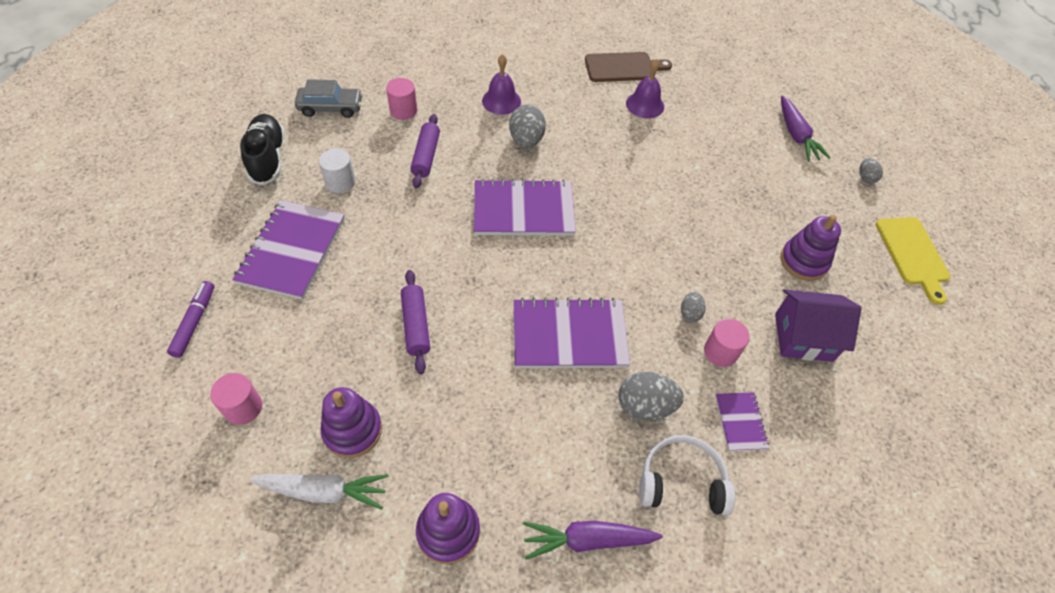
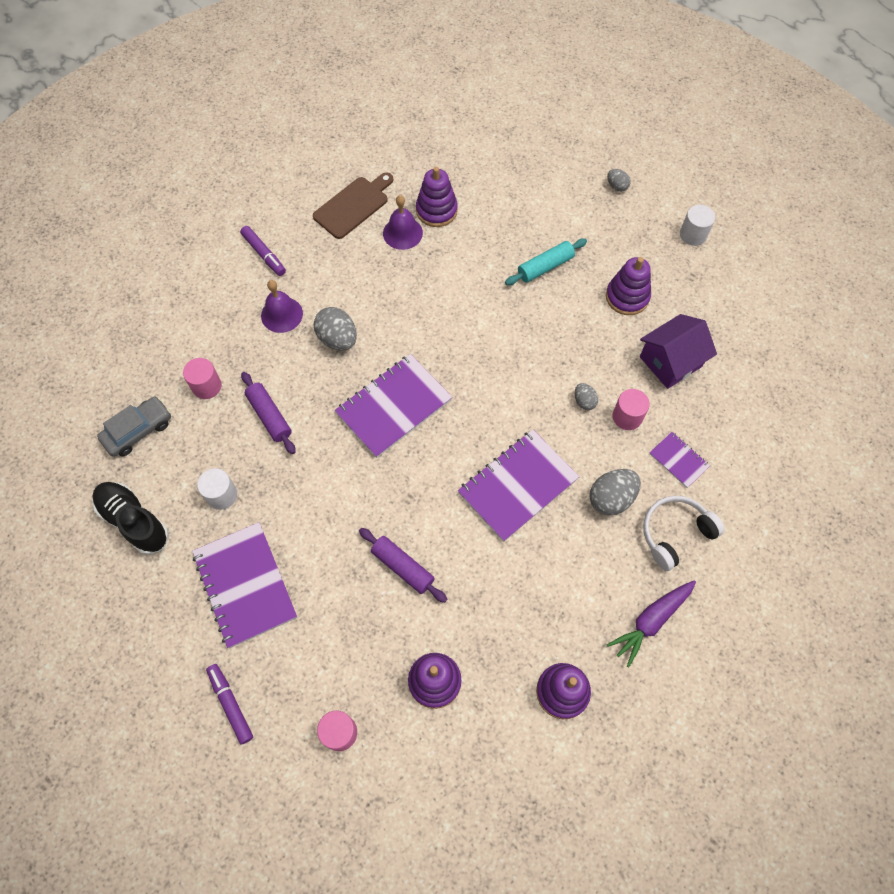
camera: 35 degrees left, 10 degrees up
(323, 491) = (457, 738): white carrot -> none
(527, 59) = (264, 254): none -> purple marker
(687, 106) = (436, 210): none -> purple stacking toy
(745, 195) = (545, 267): none -> turquoise rolling pin
(796, 135) = (540, 180): purple carrot -> none
(913, 254) = (693, 234): yellow cutting board -> white cylinder

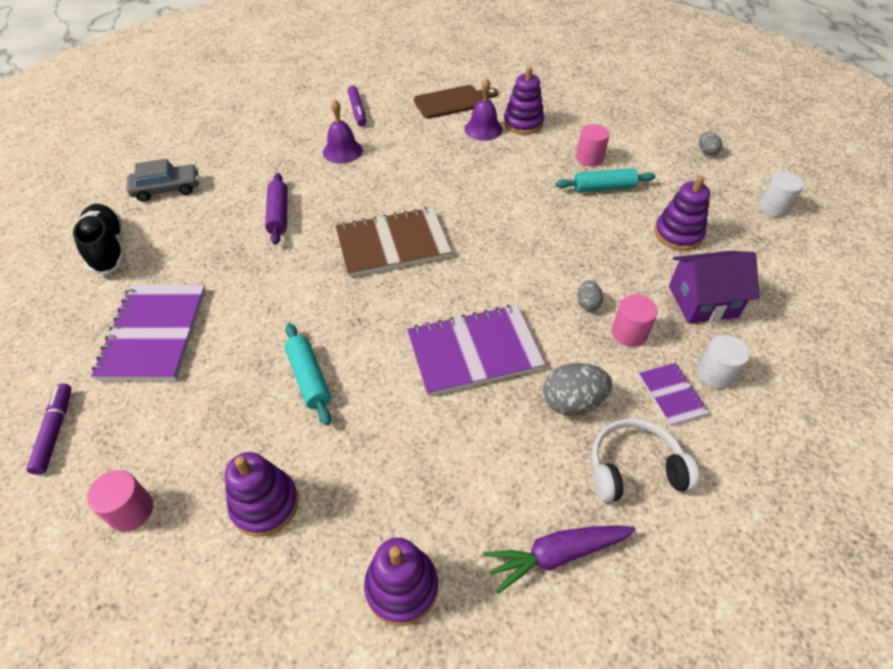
camera: 25 degrees right, 15 degrees down
(207, 386) = (244, 178): pink cylinder -> pink cylinder (589, 158)
(221, 495) = (193, 256): white cylinder -> white cylinder (715, 374)
(338, 339) = (377, 181): grey egg -> none
(393, 406) = (392, 244): purple notebook -> brown notebook
(403, 567) = (309, 378): purple rolling pin -> turquoise rolling pin

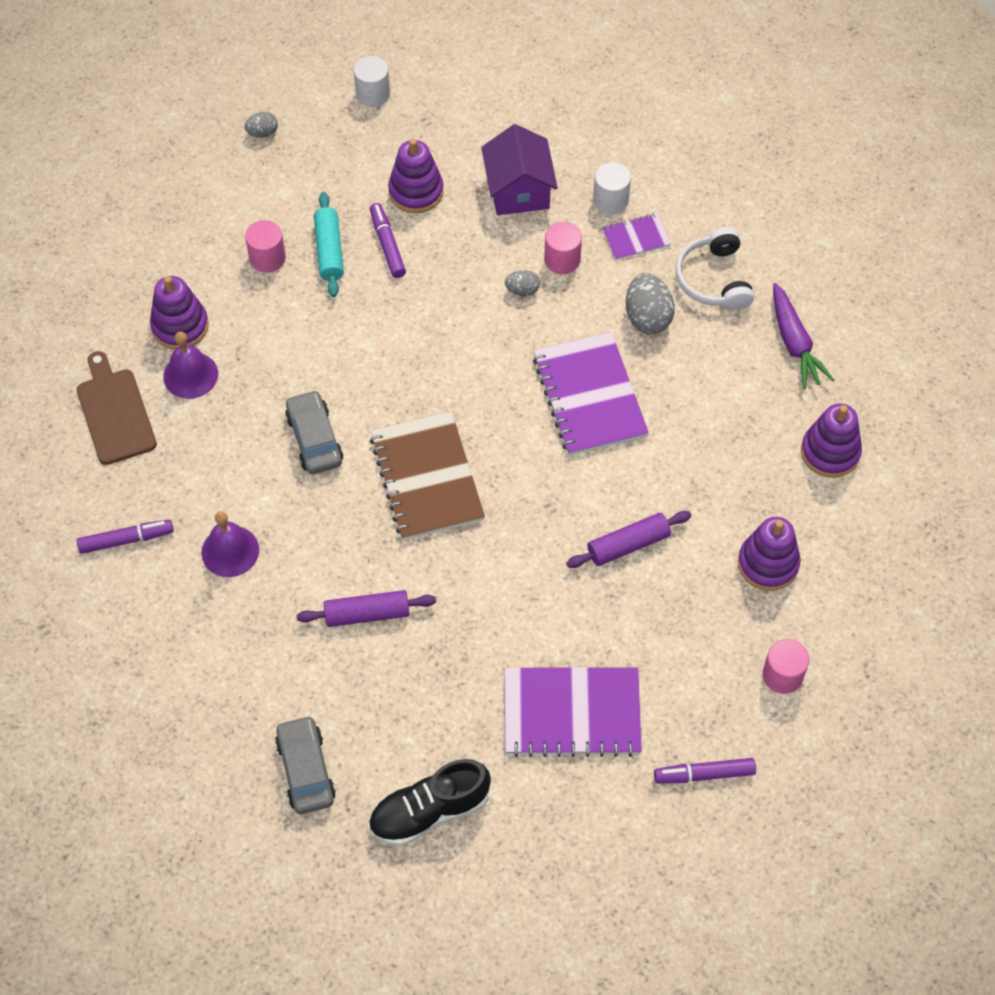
camera: 90 degrees left, 10 degrees up
(309, 378) = (628, 545): turquoise rolling pin -> purple rolling pin
(430, 185) = (314, 439): none -> grey car
(617, 218) = (387, 245): none -> purple marker

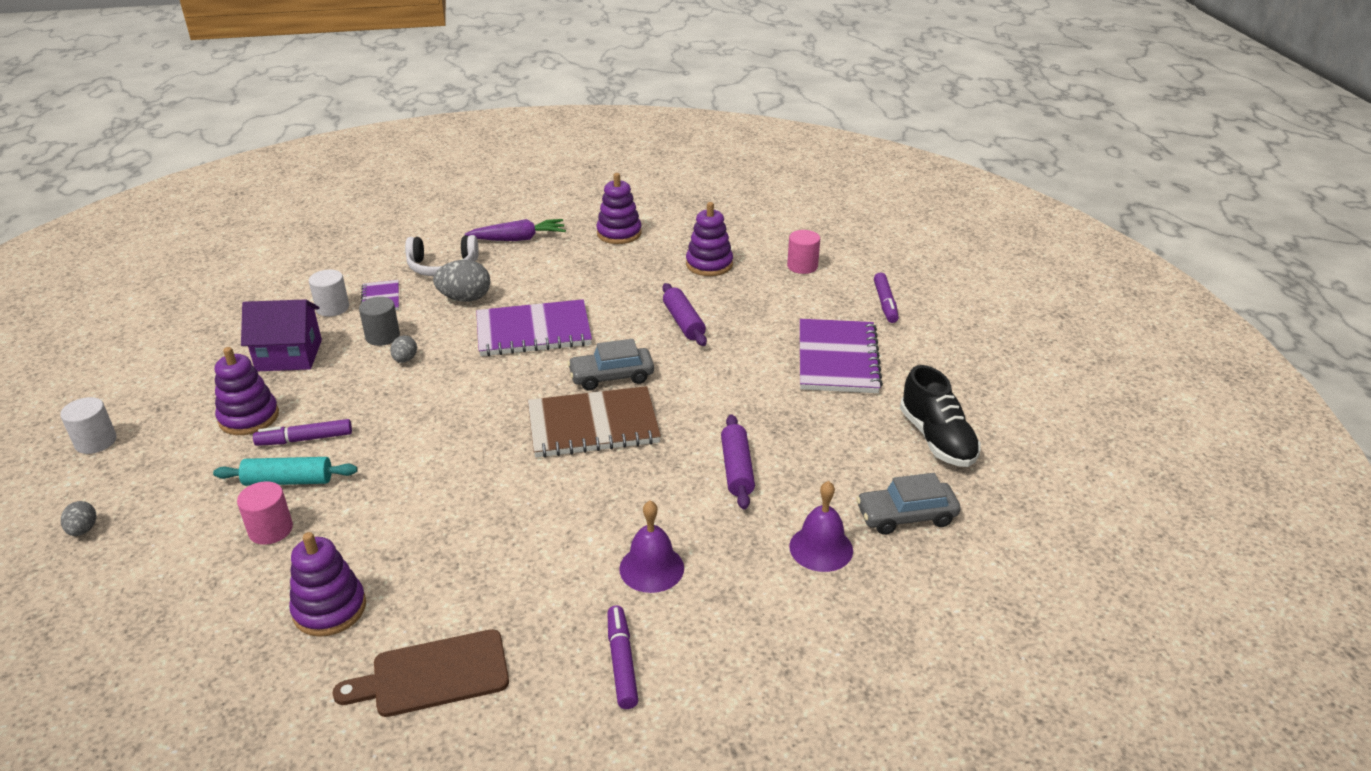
camera: 85 degrees left, 25 degrees down
(190, 375) = (405, 600): purple bell -> purple bell (821, 548)
(314, 439) = (526, 499): grey car -> grey car (611, 377)
(562, 260) = (382, 336): pink cylinder -> grey cylinder

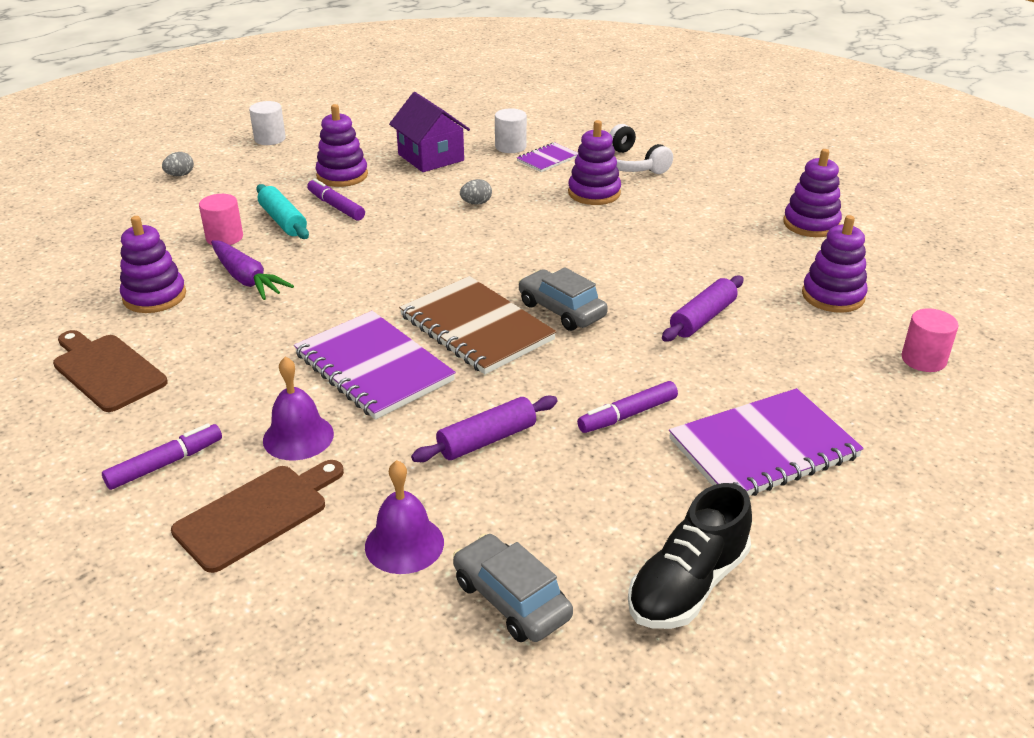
camera: 60 degrees right, 0 degrees up
(382, 336) = (496, 181): grey cylinder -> none
(465, 298) = (594, 193): grey egg -> purple stacking toy
(518, 239) = (722, 179): purple carrot -> purple carrot (246, 279)
(533, 331) = (585, 243): purple notebook -> purple notebook (373, 367)
(732, 619) = (257, 514): none -> brown cutting board
(885, 303) = (934, 451): purple marker -> purple marker (627, 415)

